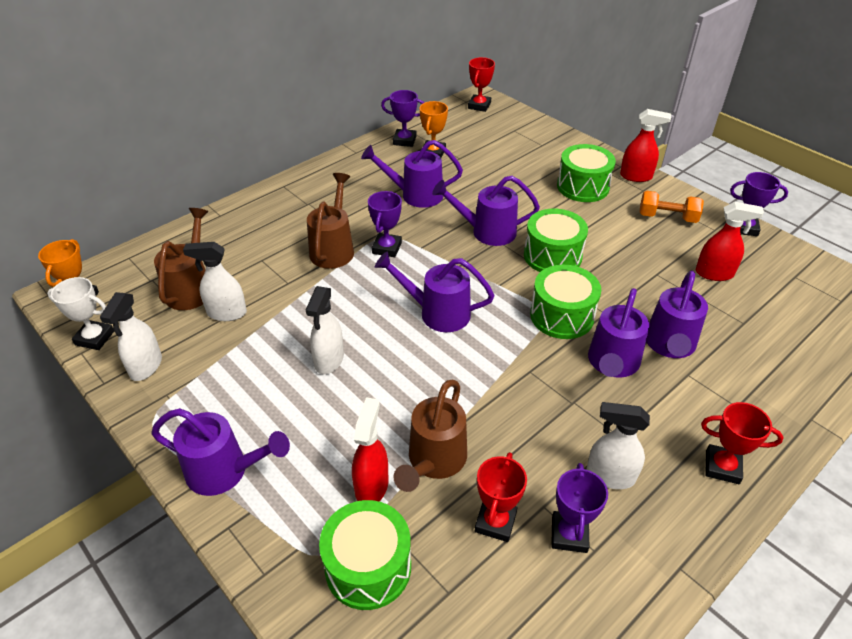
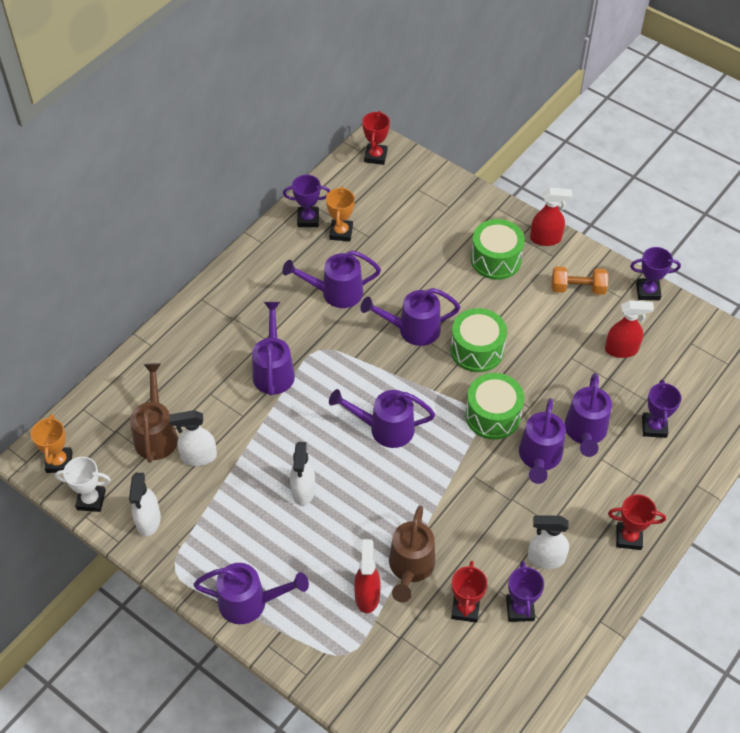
camera: 10 degrees left, 10 degrees up
(333, 248) = (274, 370): brown watering can -> purple watering can
(368, 567) = (380, 657): green drum -> none
(387, 248) = (323, 363): purple trophy -> purple trophy (654, 427)

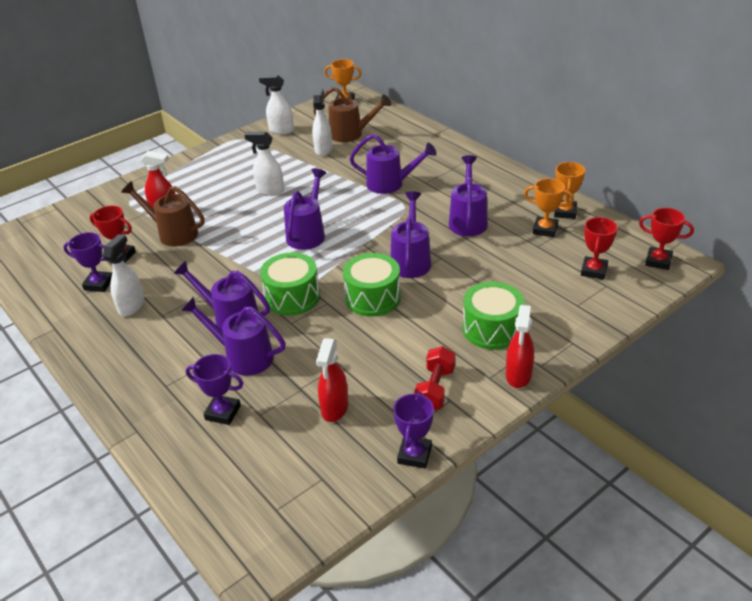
camera: 105 degrees right, 15 degrees down
(91, 500) = (309, 111): white trophy -> none
(250, 602) = (194, 164): purple watering can -> none
(308, 219) = (565, 212): purple trophy -> orange trophy
(578, 288) = (435, 389): orange dumbbell -> red dumbbell
(628, 537) = (115, 363): red trophy -> red trophy (594, 271)

